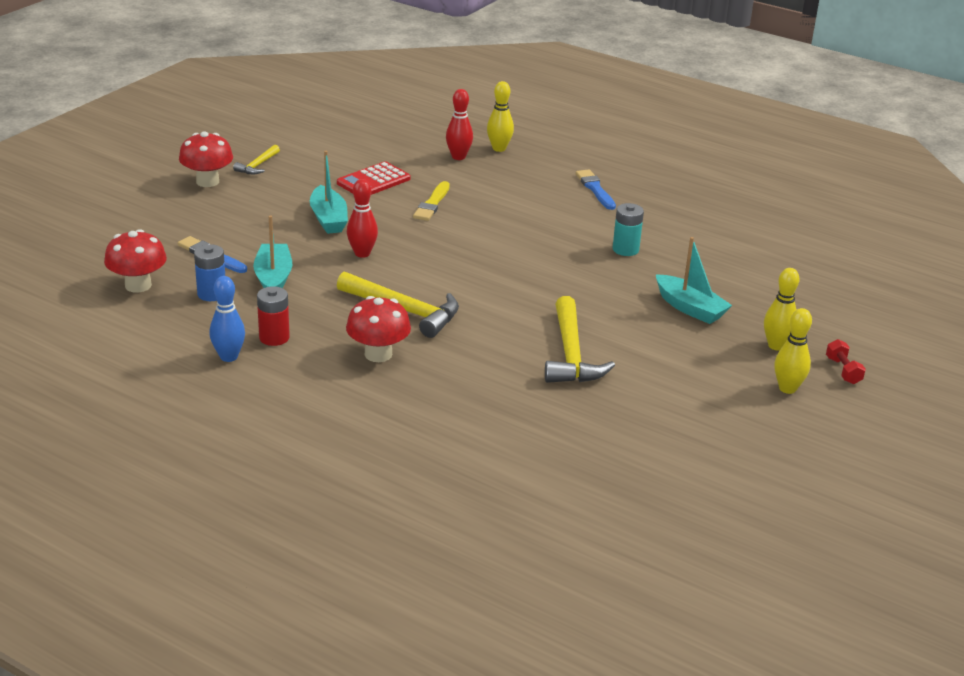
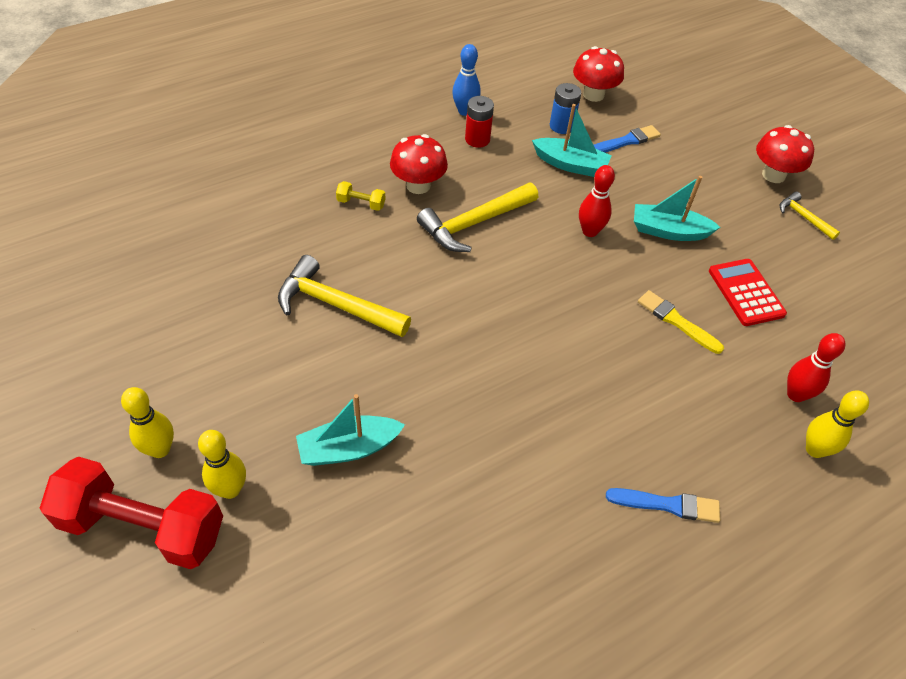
camera: 115 degrees right, 20 degrees up
(434, 380) = (361, 203): none -> yellow dumbbell
(625, 249) = (501, 455): turquoise battery -> none
(843, 371) = (143, 527): red dumbbell -> red dumbbell, size x2.49

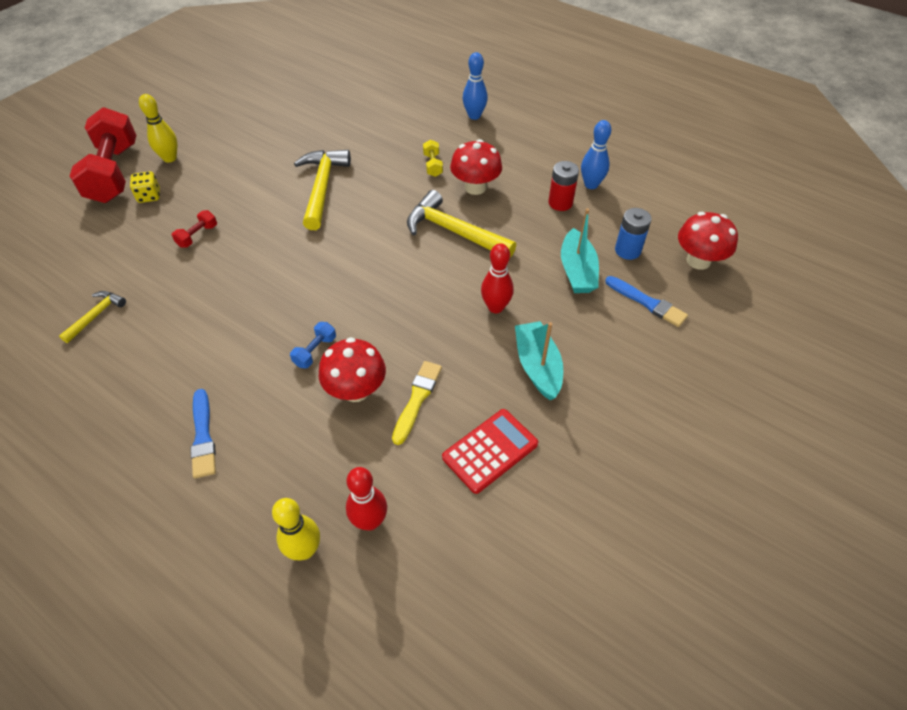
camera: 70 degrees right, 0 degrees up
(230, 489) = (149, 196): yellow bowling pin -> yellow dice
(301, 144) = (474, 116): none -> blue bowling pin
(348, 448) = (197, 236): turquoise boat -> red dumbbell
(589, 380) = (315, 351): none -> blue dumbbell
(773, 175) = (703, 445): red mushroom -> red mushroom (356, 390)
(803, 217) = (650, 488): yellow hammer -> yellow hammer (96, 315)

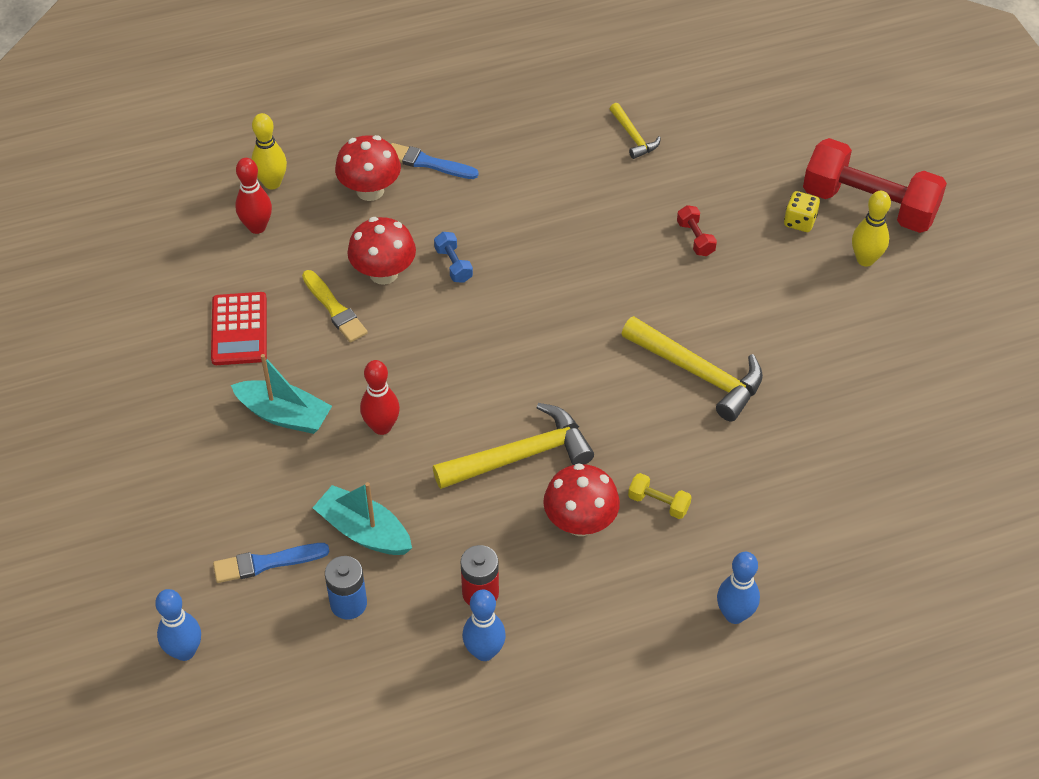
camera: 125 degrees right, 0 degrees up
(698, 261) = (271, 663): red mushroom -> red mushroom (370, 190)
(740, 303) = (184, 651): none -> blue bowling pin

